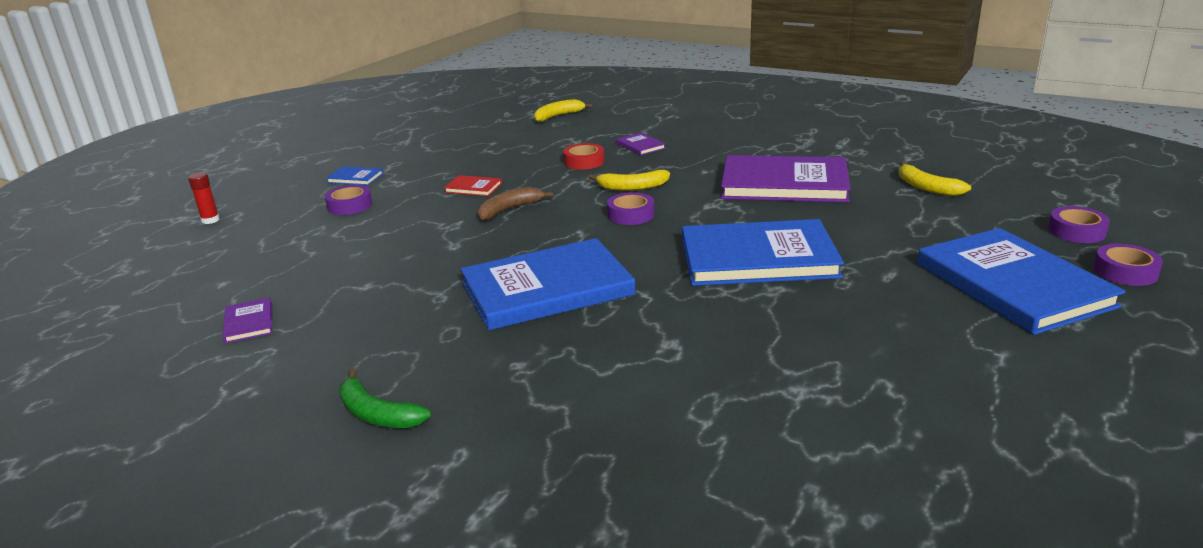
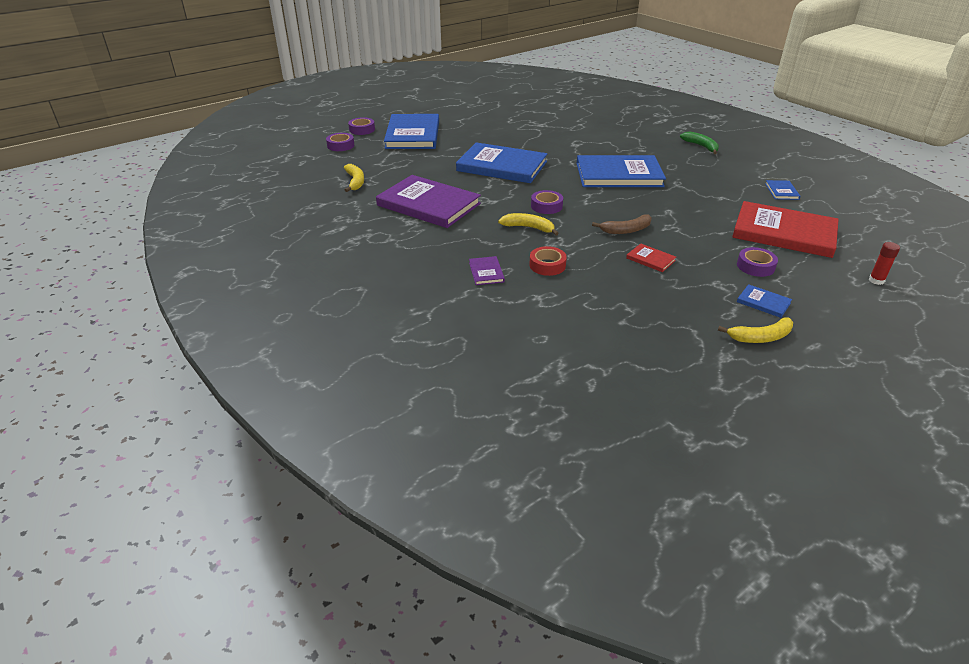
camera: 160 degrees left, 10 degrees up
(249, 323) = (781, 191): purple book -> blue book
(290, 251) = (784, 233): none -> red book
(558, 116) = (532, 355): yellow banana -> yellow banana (761, 337)

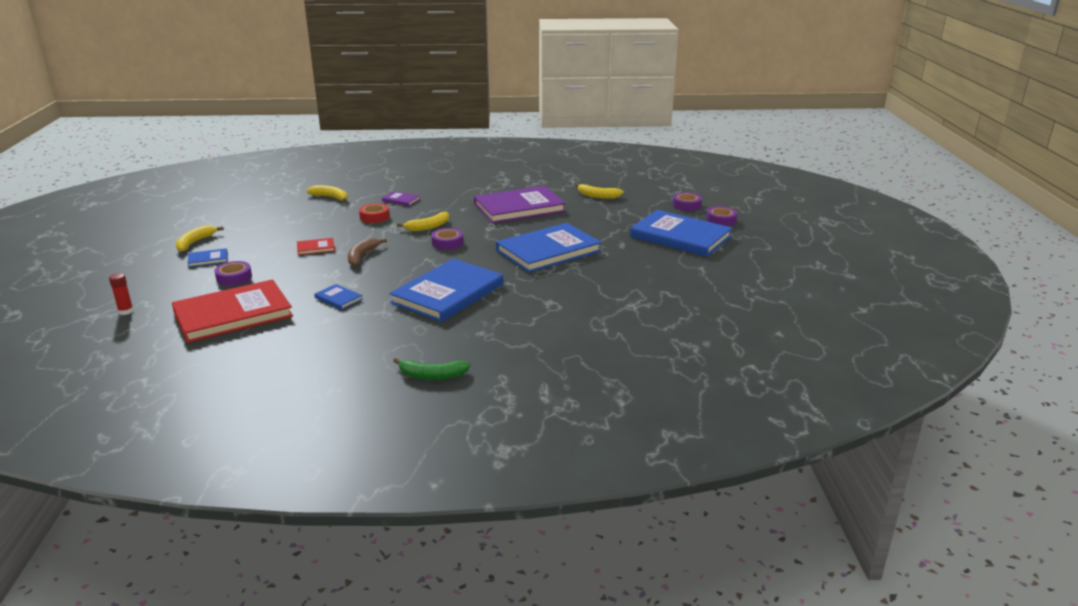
camera: 125 degrees right, 10 degrees down
(538, 323) = (331, 197): none -> yellow banana
(781, 191) = (273, 359): blue book -> blue book (338, 298)

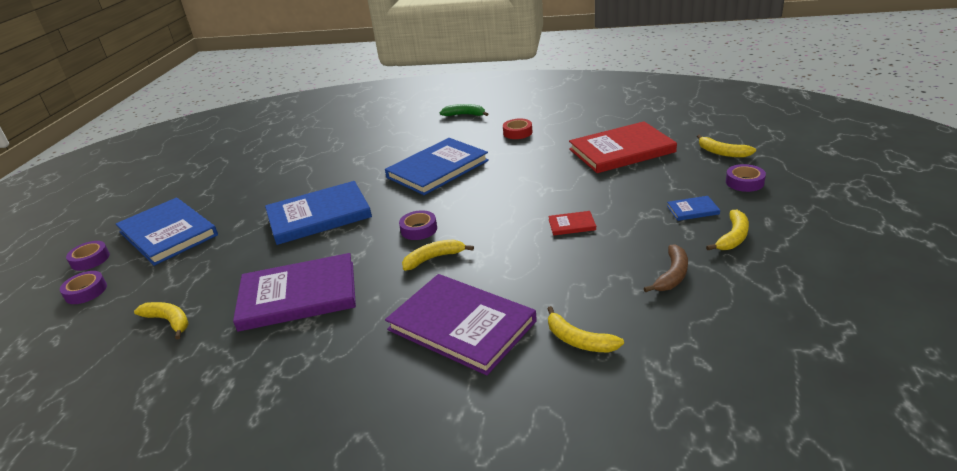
camera: 165 degrees left, 5 degrees up
(126, 311) = (722, 153): red glue stick -> yellow banana
(234, 277) = (645, 186): purple tape -> purple tape (744, 182)
(338, 298) = (534, 164): blue book -> none
(362, 256) = (516, 212): brown banana -> brown banana (672, 275)
(374, 217) = (503, 282): red tape -> red tape (517, 132)
(401, 200) = (461, 325): purple book -> purple book, size x2.42

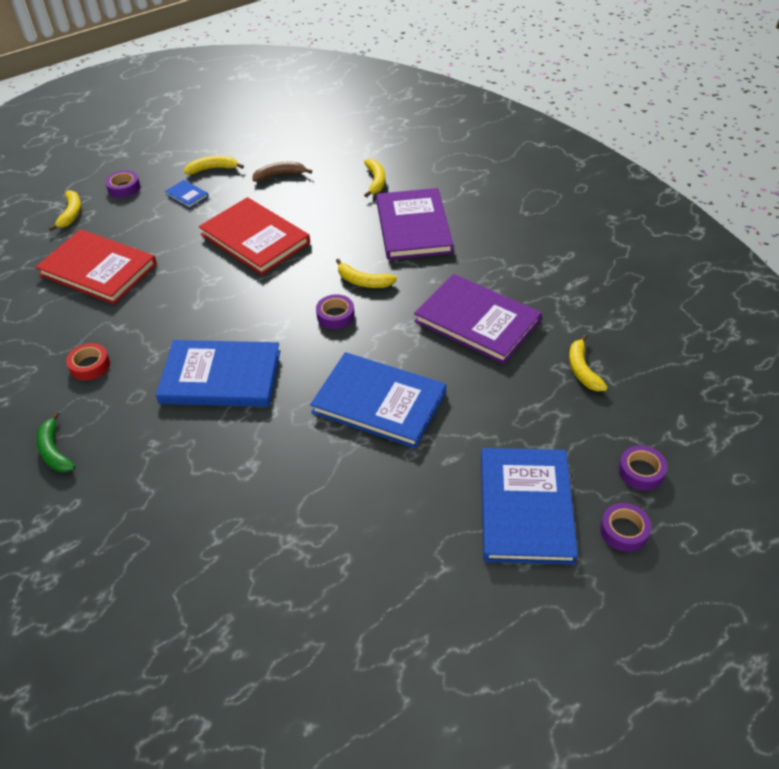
camera: 135 degrees left, 15 degrees up
(572, 225) = (255, 239): red book -> red book, size x2.42

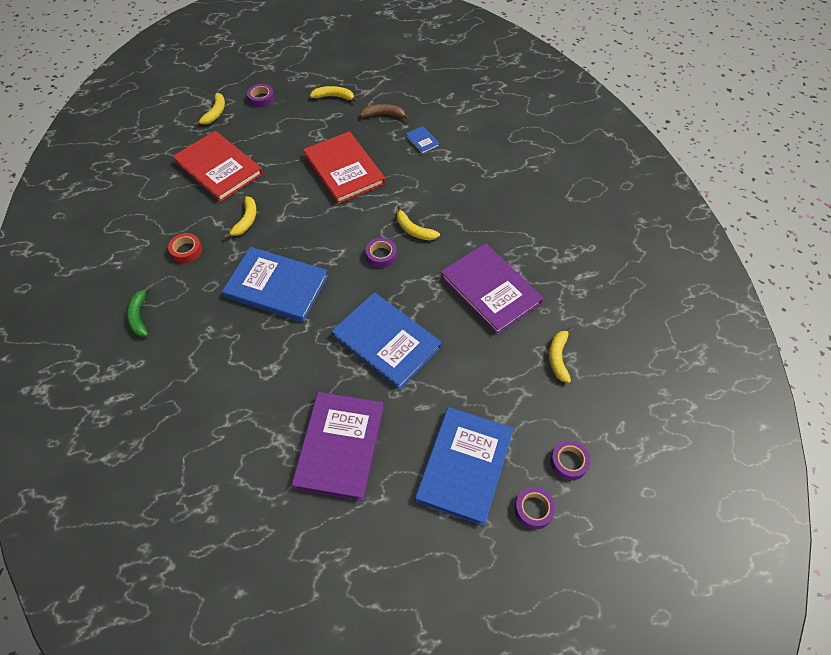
camera: 15 degrees right, 10 degrees up
(187, 195) = (306, 117): blue book -> blue book (422, 141)
(376, 181) = (458, 138): yellow banana -> yellow banana (246, 220)
(413, 227) = (472, 189): purple book -> purple book (340, 446)

